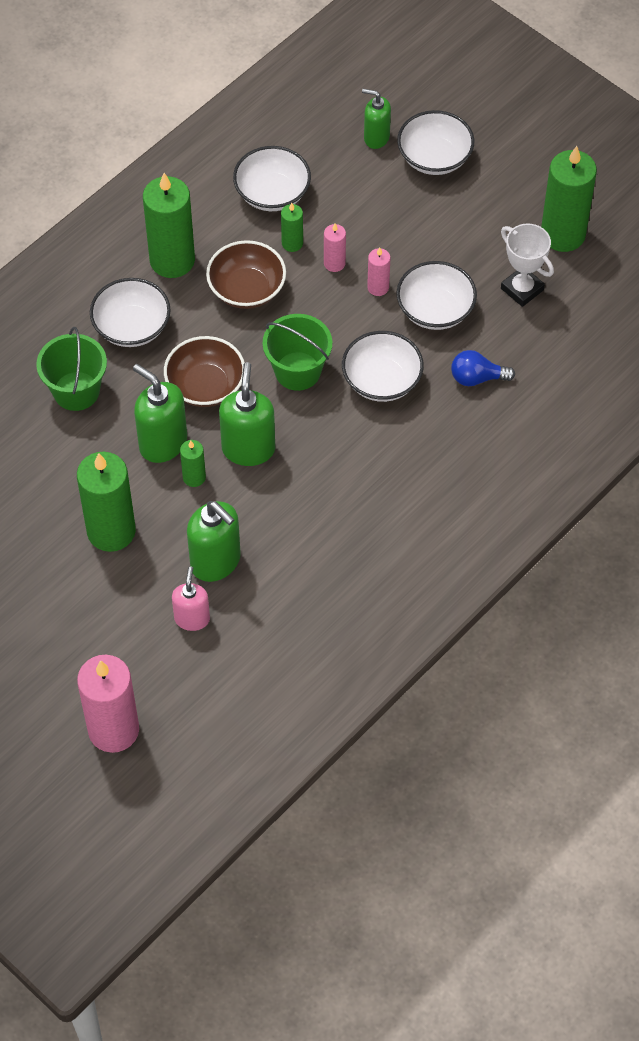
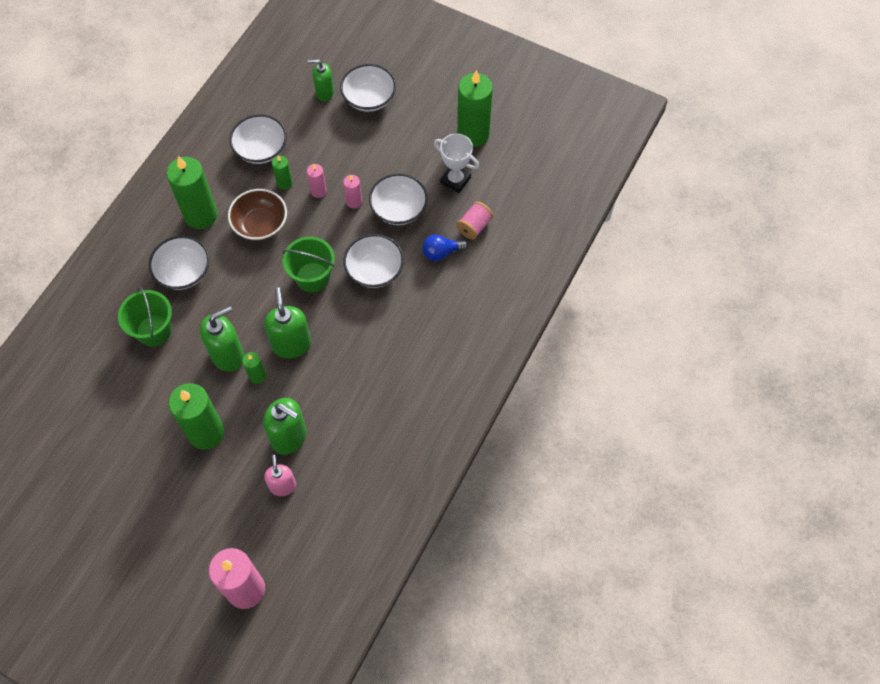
camera: 15 degrees left, 5 degrees up
(162, 443) = (227, 355): green soap dispenser -> green soap dispenser turned 120 degrees clockwise
(205, 386) = (248, 304): brown bowl -> none
(530, 354) = (474, 226): none -> pink spool

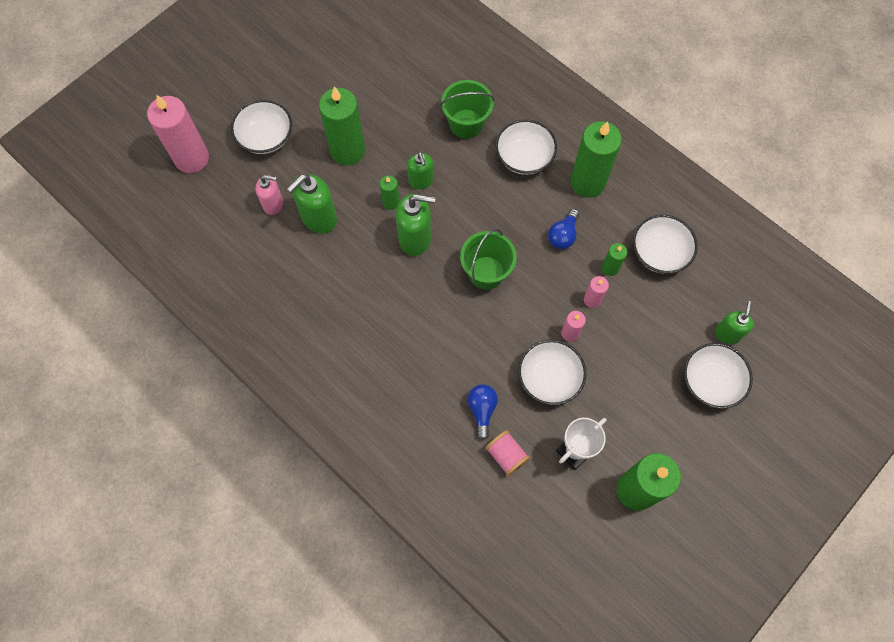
camera: 105 degrees right, 5 degrees up
(227, 355) = (421, 181): green soap dispenser -> green soap dispenser, size x0.64
(260, 224) = (563, 235): brown bowl -> blue light bulb
(374, 270) = (478, 335): white bowl -> white bowl (265, 137)

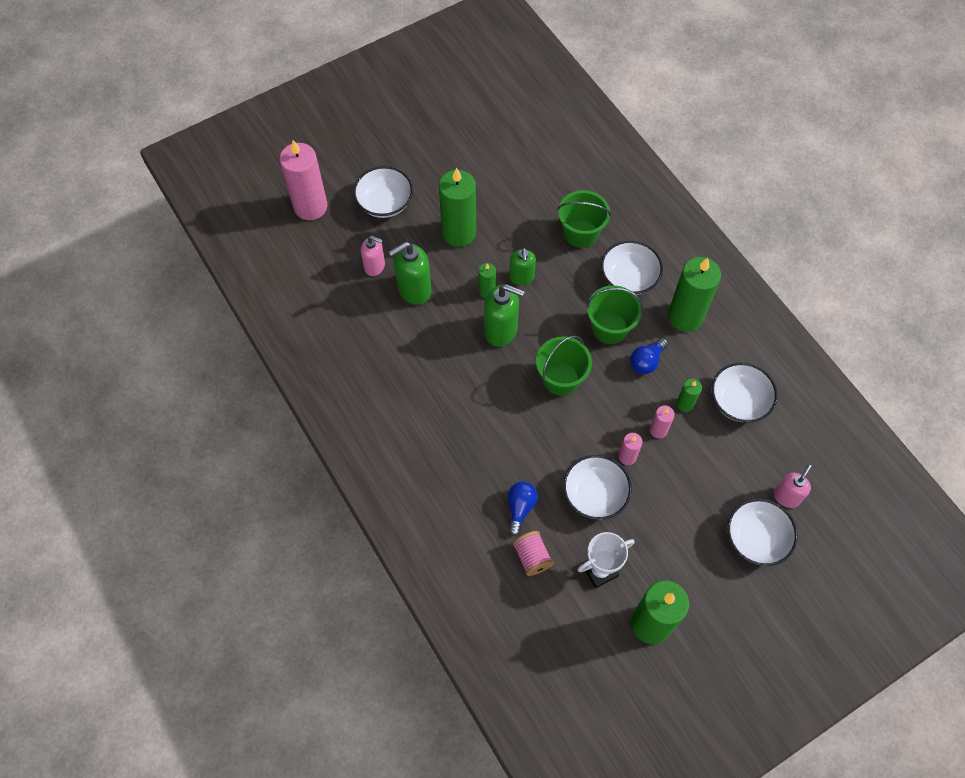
camera: 15 degrees right, 5 degrees down
(519, 211) = (609, 328): none -> green bucket
(727, 334) = (786, 496): green soap dispenser -> pink soap dispenser

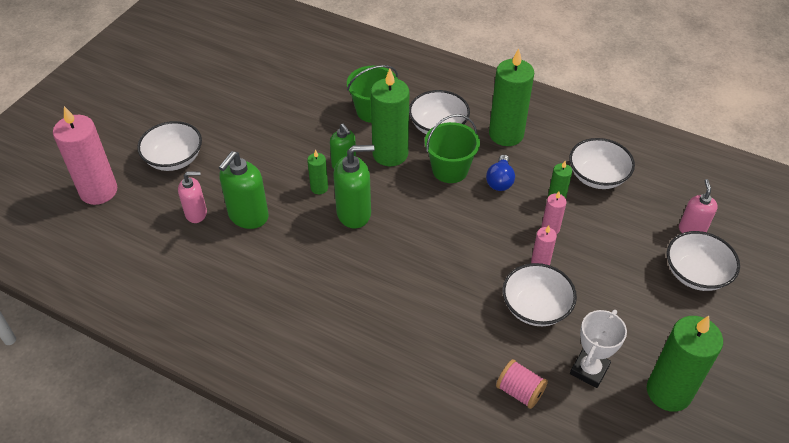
camera: 30 degrees left, 15 degrees down
(459, 233) = (262, 154): green candle -> green candle (390, 154)
(520, 508) = (477, 353): blue light bulb -> none
(561, 379) = (436, 228): green bucket -> none

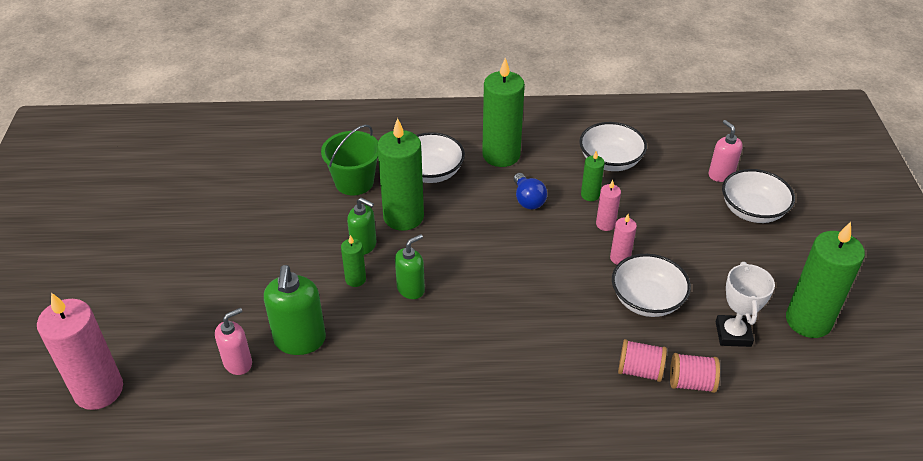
camera: 30 degrees left, 5 degrees down
(174, 159) = (167, 317): white bowl -> none
(354, 213) = (411, 289): green soap dispenser -> green soap dispenser, size x0.64
(450, 170) = (473, 208): green bucket -> none
(484, 361) = (640, 370): none -> pink spool

